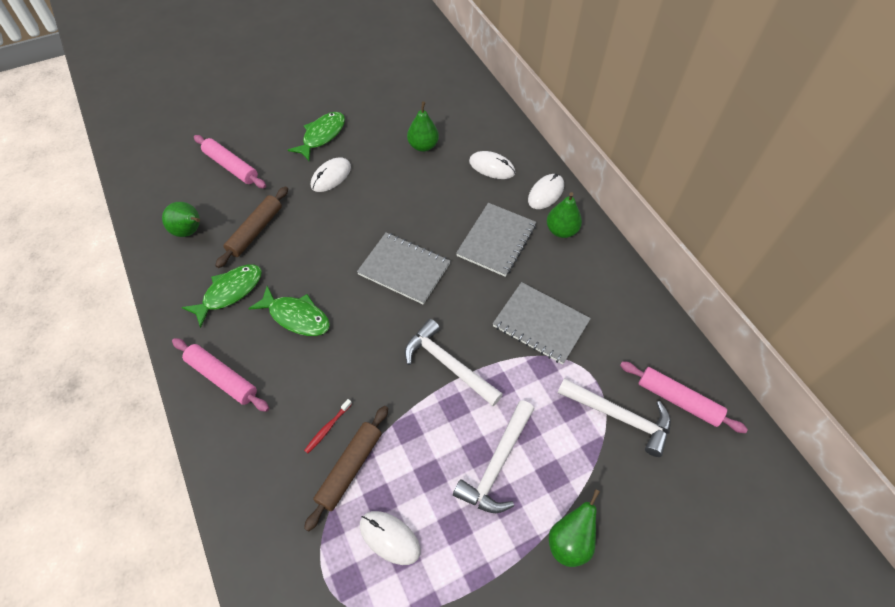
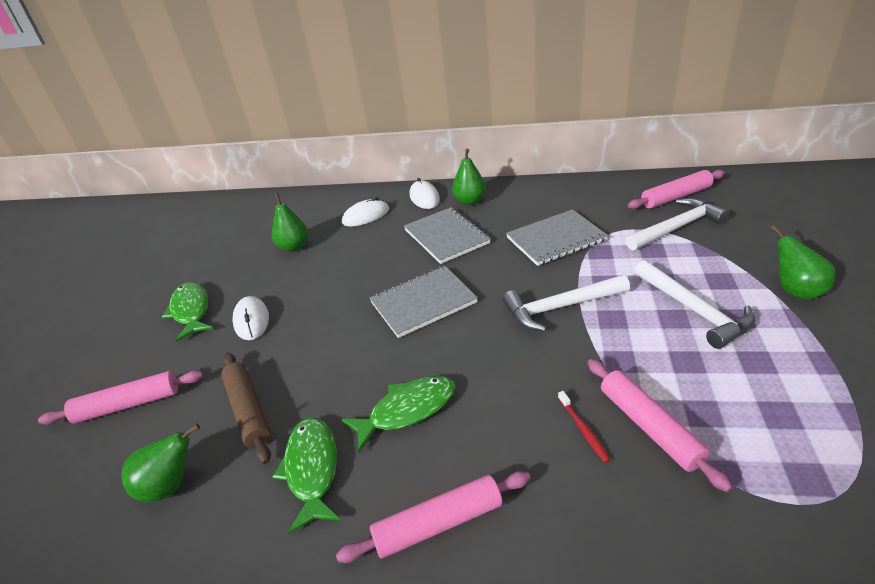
camera: 50 degrees left, 20 degrees down
(350, 468) = (649, 426): brown rolling pin -> pink rolling pin
(389, 538) = (756, 419): white mouse -> none

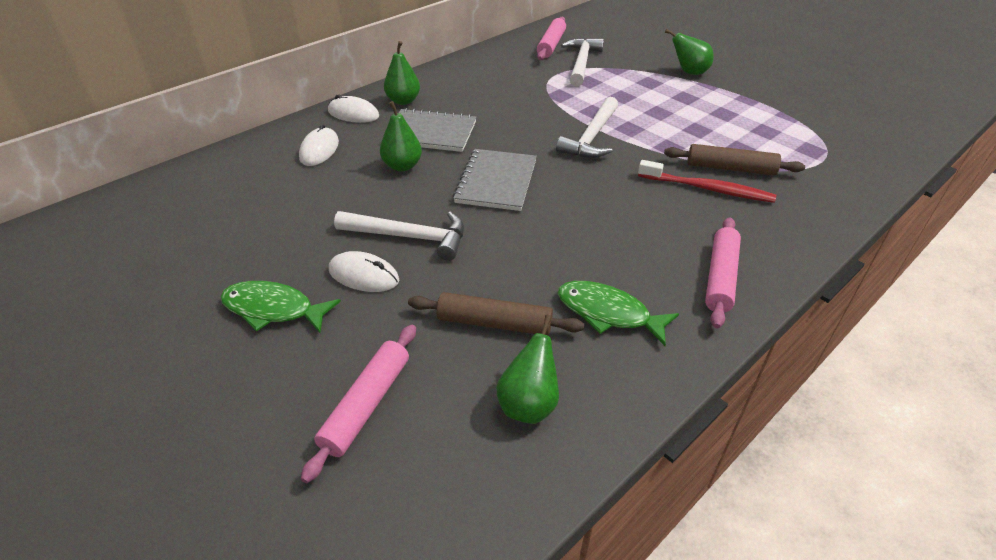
camera: 55 degrees left, 5 degrees up
(294, 247) = (287, 205): green pear -> green pear (402, 166)
(407, 410) = (604, 243): green fish -> none
(556, 239) = (518, 100): grey notebook -> none
(583, 430) = (707, 189): red toothbrush -> red toothbrush, size x1.99
(649, 426) = (730, 168): pink rolling pin -> brown rolling pin
(694, 310) = (661, 103): white hammer -> white hammer (409, 237)

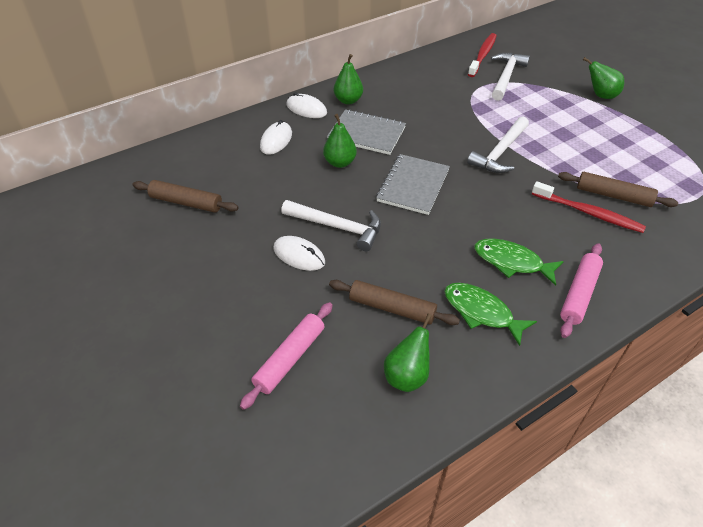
camera: 10 degrees right, 5 degrees up
(206, 230) = (186, 202): none -> brown rolling pin
(273, 309) = (230, 274): green fish -> green fish (511, 262)
(551, 45) = (483, 55): pink rolling pin -> red toothbrush

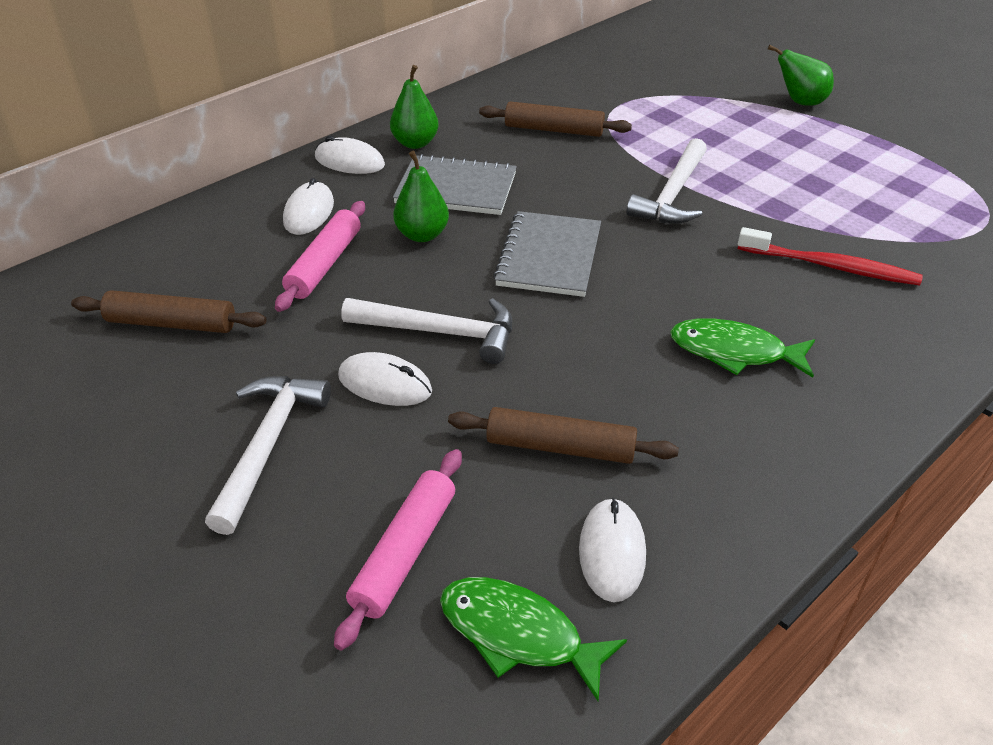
camera: 10 degrees left, 5 degrees down
(407, 376) = (612, 552): green pear -> white mouse
(481, 312) = (707, 434): green fish -> green fish (518, 634)
(483, 55) = (610, 62): red toothbrush -> none
(506, 77) = (652, 89): white hammer -> white hammer (267, 446)
(579, 294) = (851, 386): pink rolling pin -> pink rolling pin (324, 264)
(613, 195) = (860, 238): brown rolling pin -> brown rolling pin (553, 130)

